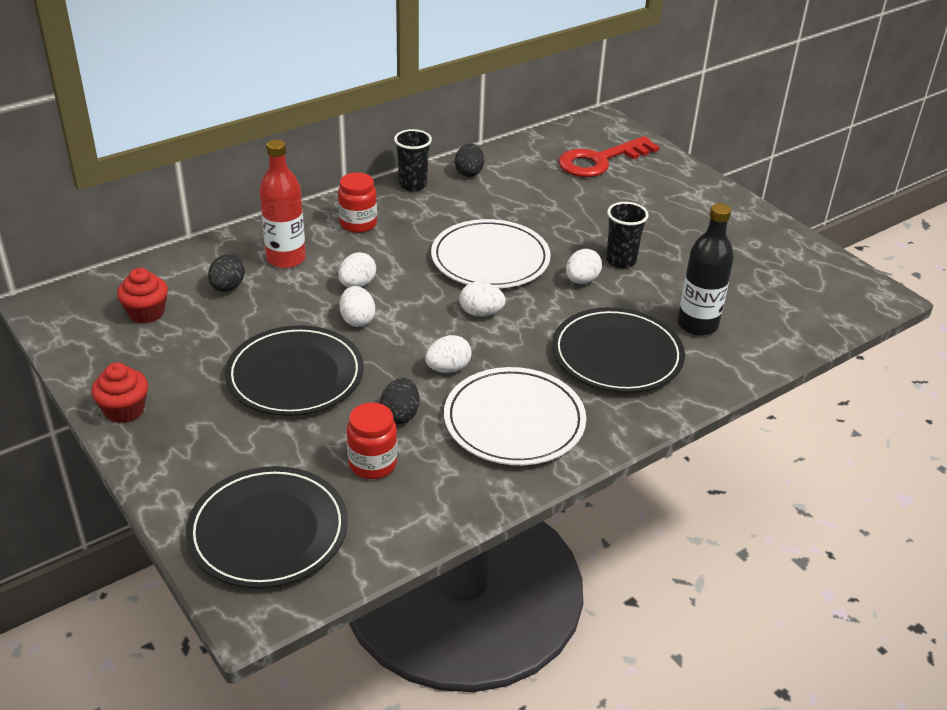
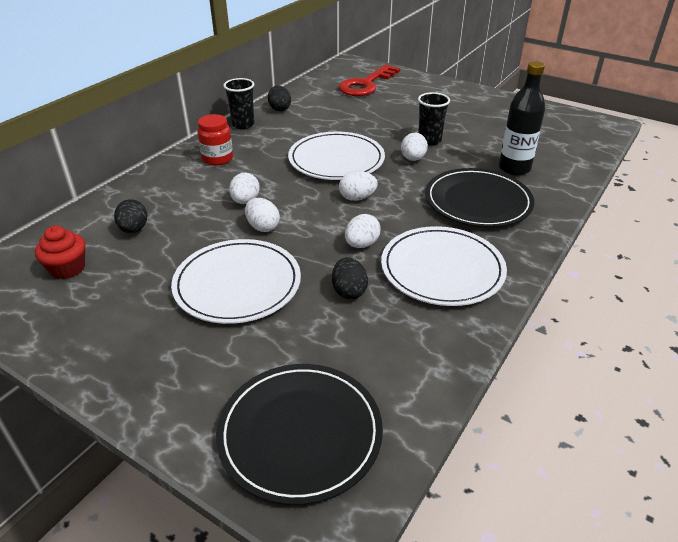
camera: 20 degrees left, 0 degrees up
(124, 410) = (89, 361): red cupcake -> none
(286, 258) = (173, 196): red bottle -> none
(295, 375) = (237, 284): black plate -> white plate
(372, 464) = (354, 339): red jar -> none

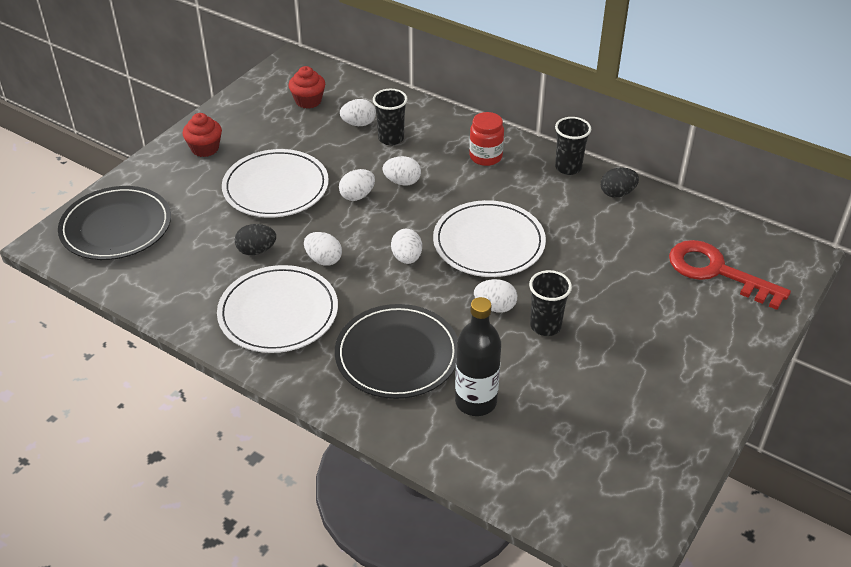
camera: 90 degrees right, 5 degrees up
(134, 229) = (358, 124): black egg -> white egg
(136, 356) = (205, 148): none -> red cupcake
(170, 208) = (391, 138): none -> black cup

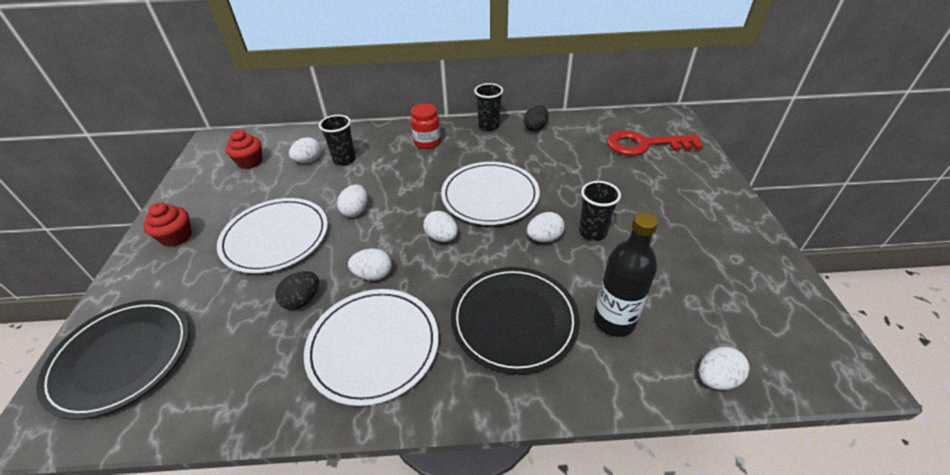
camera: 35 degrees left, 0 degrees up
(402, 182) = (382, 185): white egg -> white egg (716, 378)

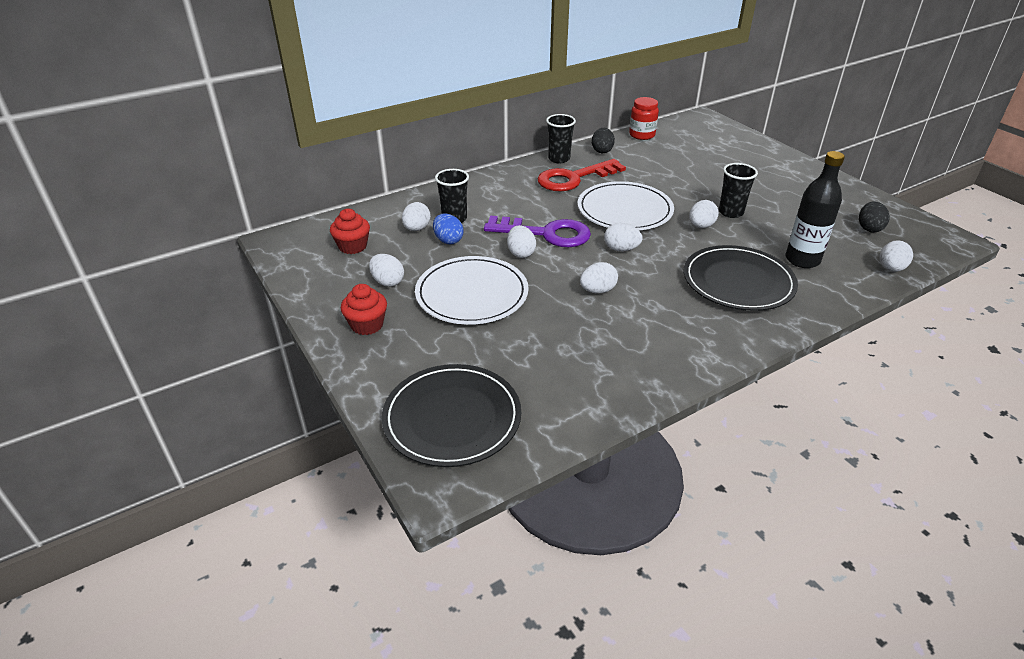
camera: 30 degrees left, 5 degrees down
(234, 202) = (387, 282): none -> white egg
(302, 300) = (560, 326): black egg -> black egg (869, 228)
(317, 179) = (448, 240): none -> blue egg
(373, 346) = (657, 332): white plate -> none
(397, 198) = (546, 234): none -> purple key
(427, 142) = (518, 185): red jar -> red jar (642, 135)
(644, 145) = (704, 143): red key -> red key (574, 178)

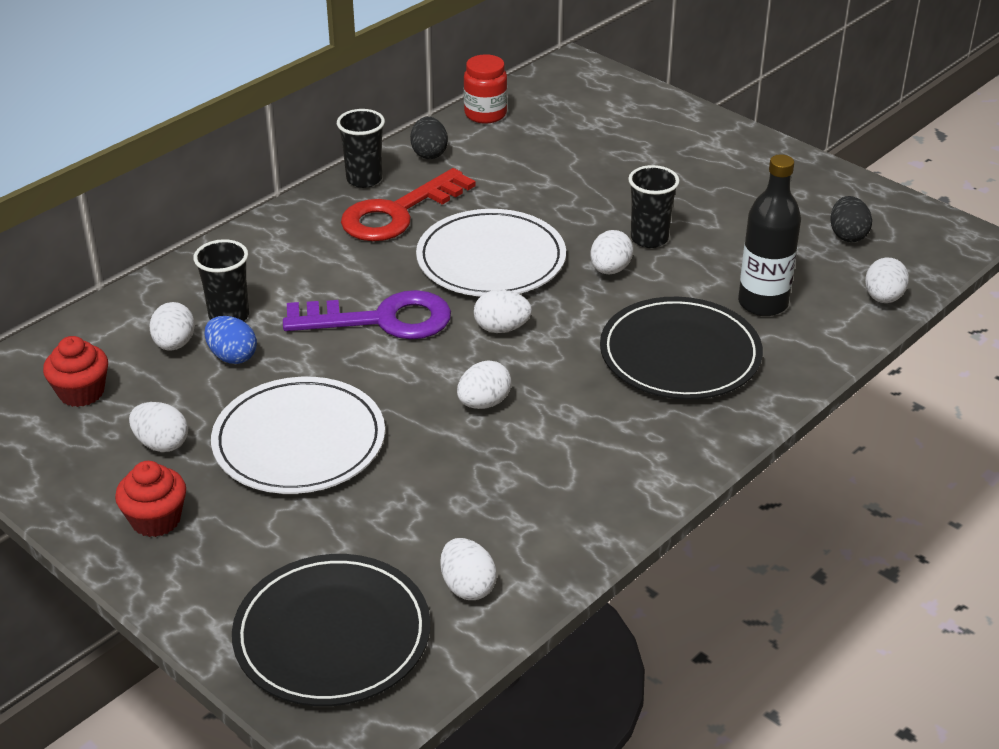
camera: 15 degrees left, 0 degrees up
(521, 253) = (352, 360): white egg -> white egg (467, 586)

